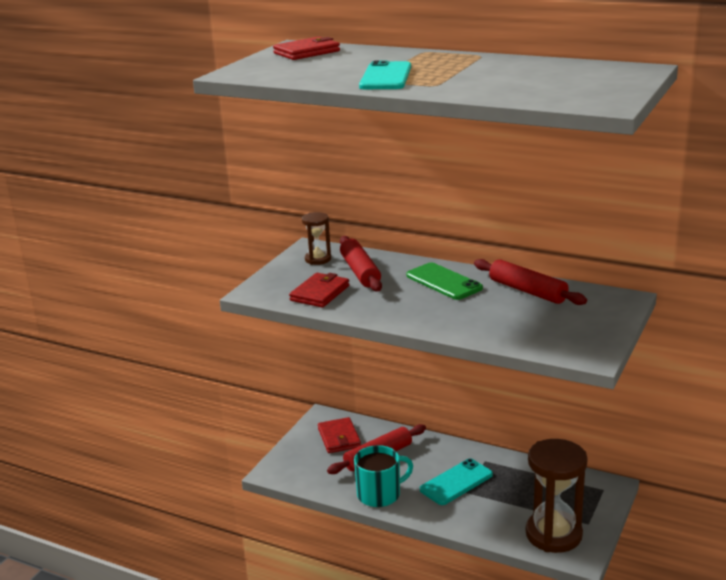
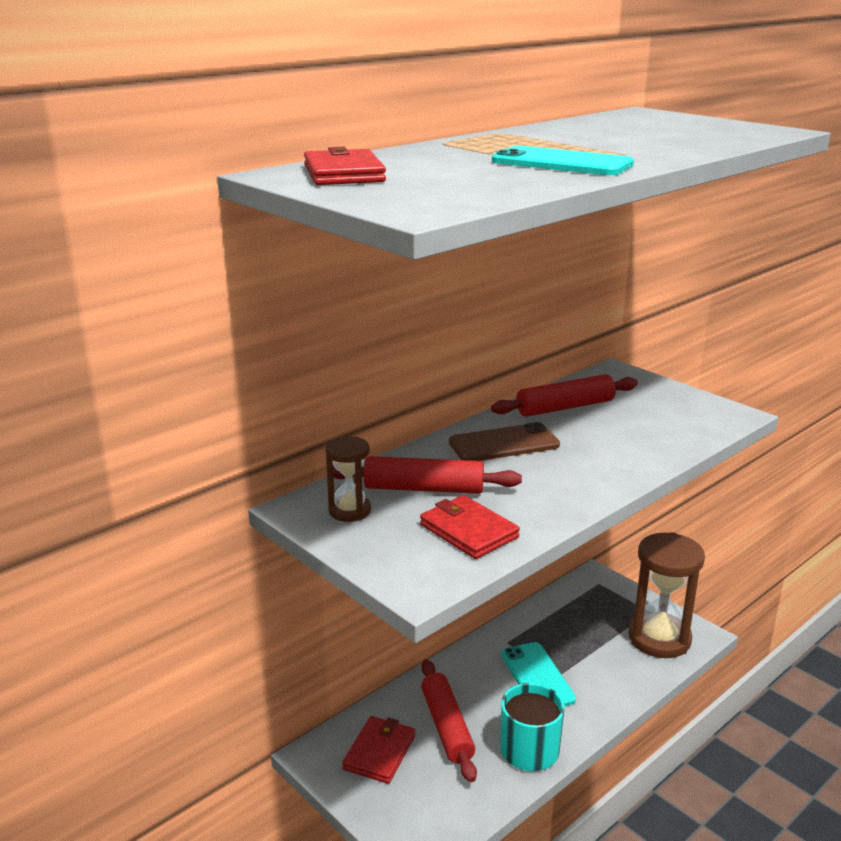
camera: 70 degrees left, 0 degrees up
(339, 438) = (379, 752): red wallet -> red wallet turned 75 degrees counterclockwise
(443, 282) = (504, 444): green phone -> brown phone

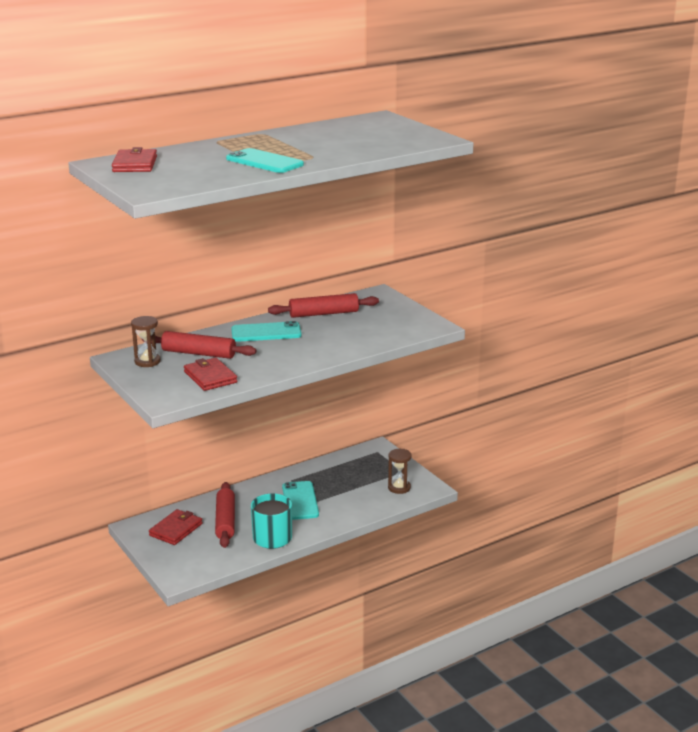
camera: 10 degrees right, 0 degrees up
(504, 444) = (266, 332): brown phone -> turquoise phone
(659, 638) = (399, 488): brown hourglass -> brown hourglass, size x0.51

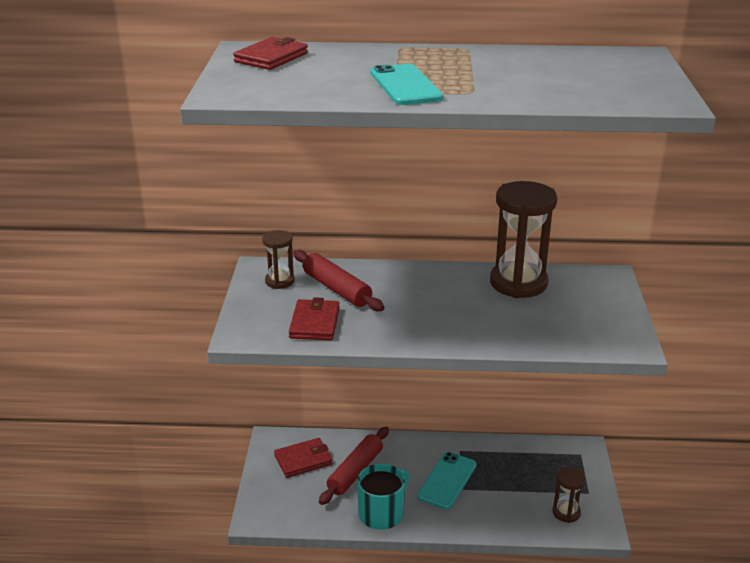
camera: 35 degrees right, 5 degrees up
(266, 332) = (431, 286): turquoise phone -> none
(324, 314) = (518, 283): red rolling pin -> brown hourglass

